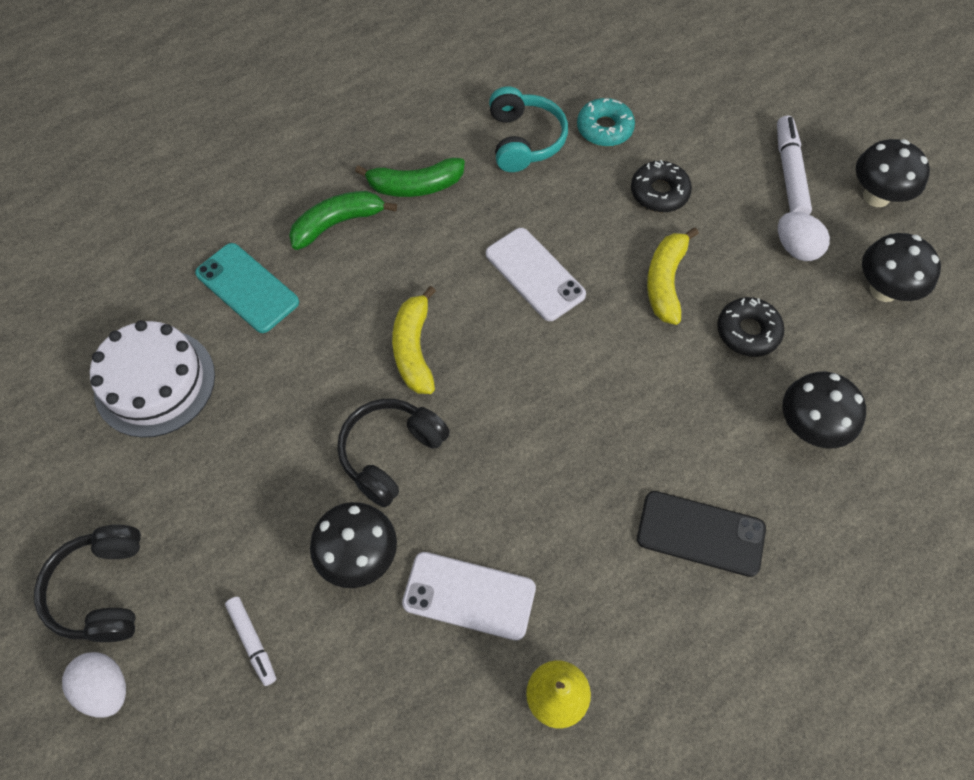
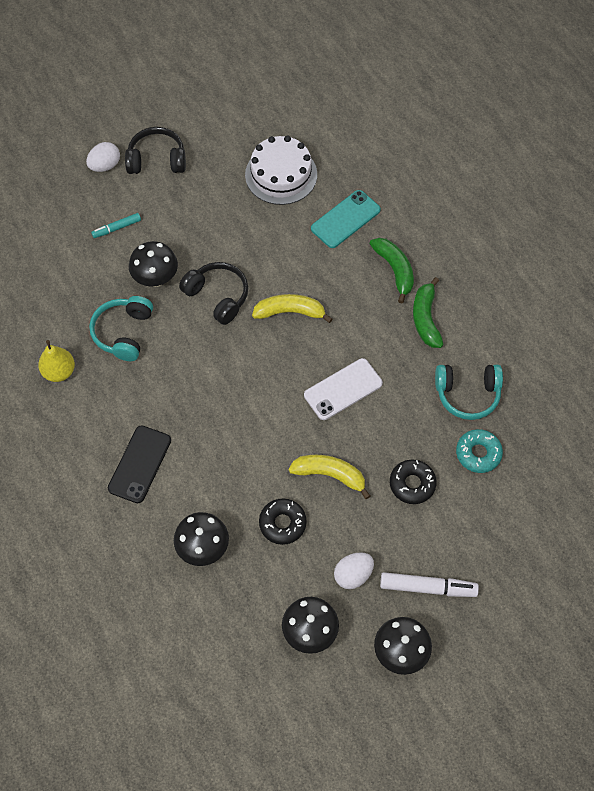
camera: 95 degrees right, 0 degrees up
(252, 641) = (117, 228): white marker -> turquoise marker
(469, 595) = (123, 333): white phone -> turquoise headphones

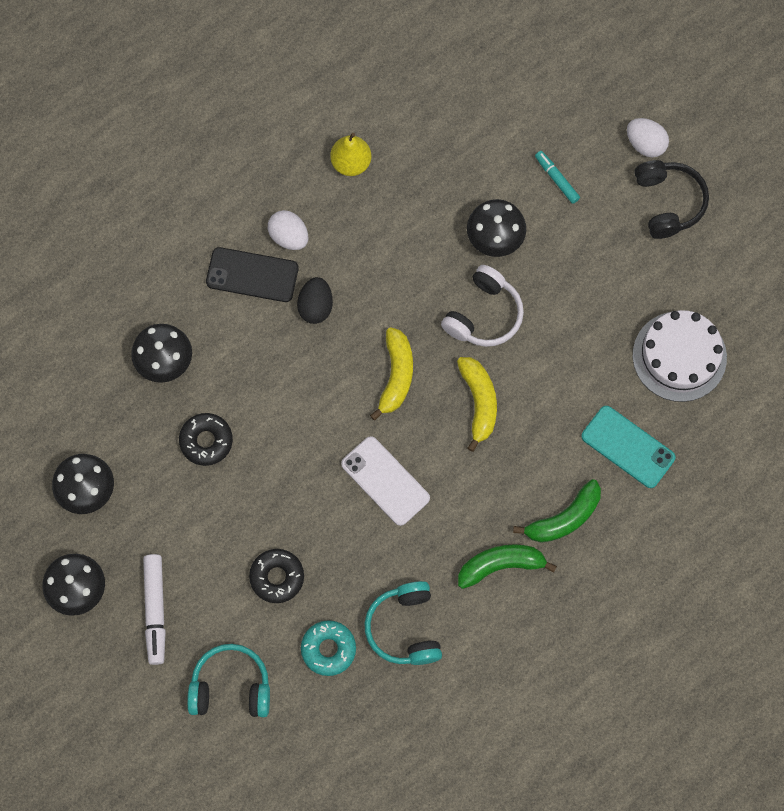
camera: 80 degrees right, 10 degrees up
(123, 333) = (414, 220): turquoise headphones -> turquoise headphones (231, 686)
(180, 418) = (315, 306): none -> black egg
(217, 296) = (484, 315): black headphones -> white headphones
(330, 475) = (273, 483): yellow banana -> yellow banana (396, 376)
(353, 575) = (158, 527): white egg -> white egg (289, 237)

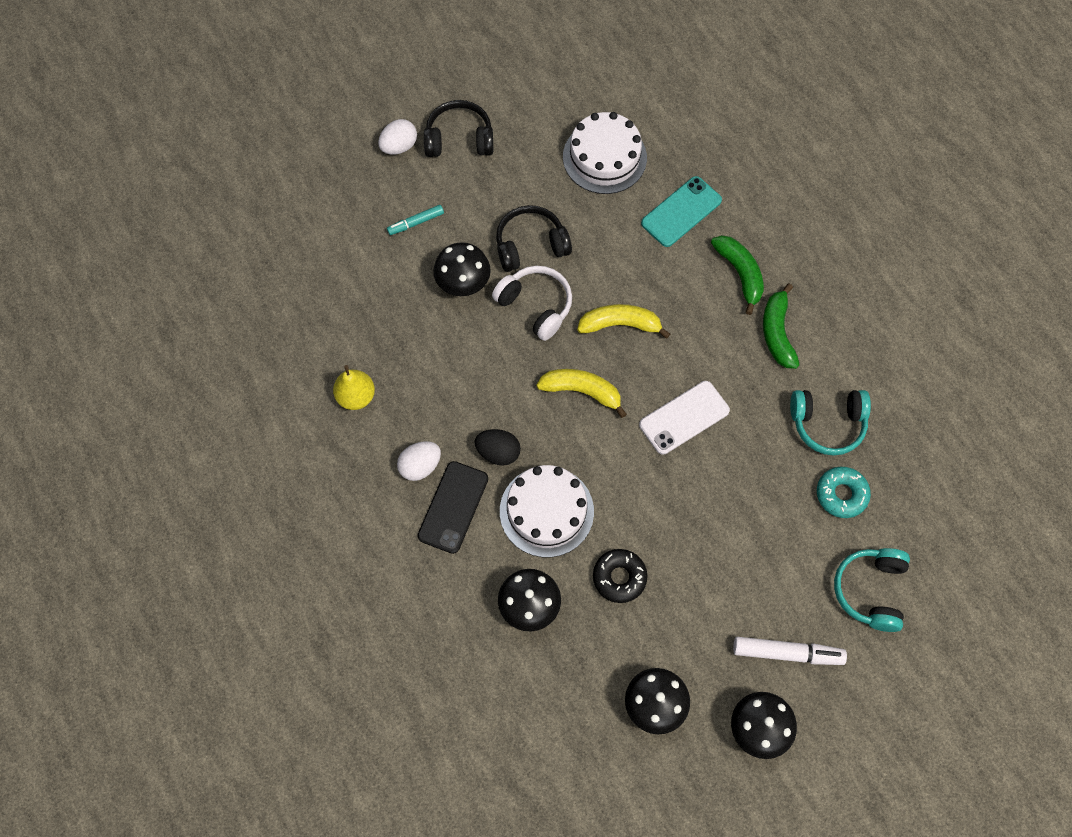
camera: 80 degrees left, 5 degrees down
(262, 362) = (546, 511): none -> white cake
(277, 577) = (766, 530): black donut -> none
(554, 297) = (530, 245): none -> black headphones

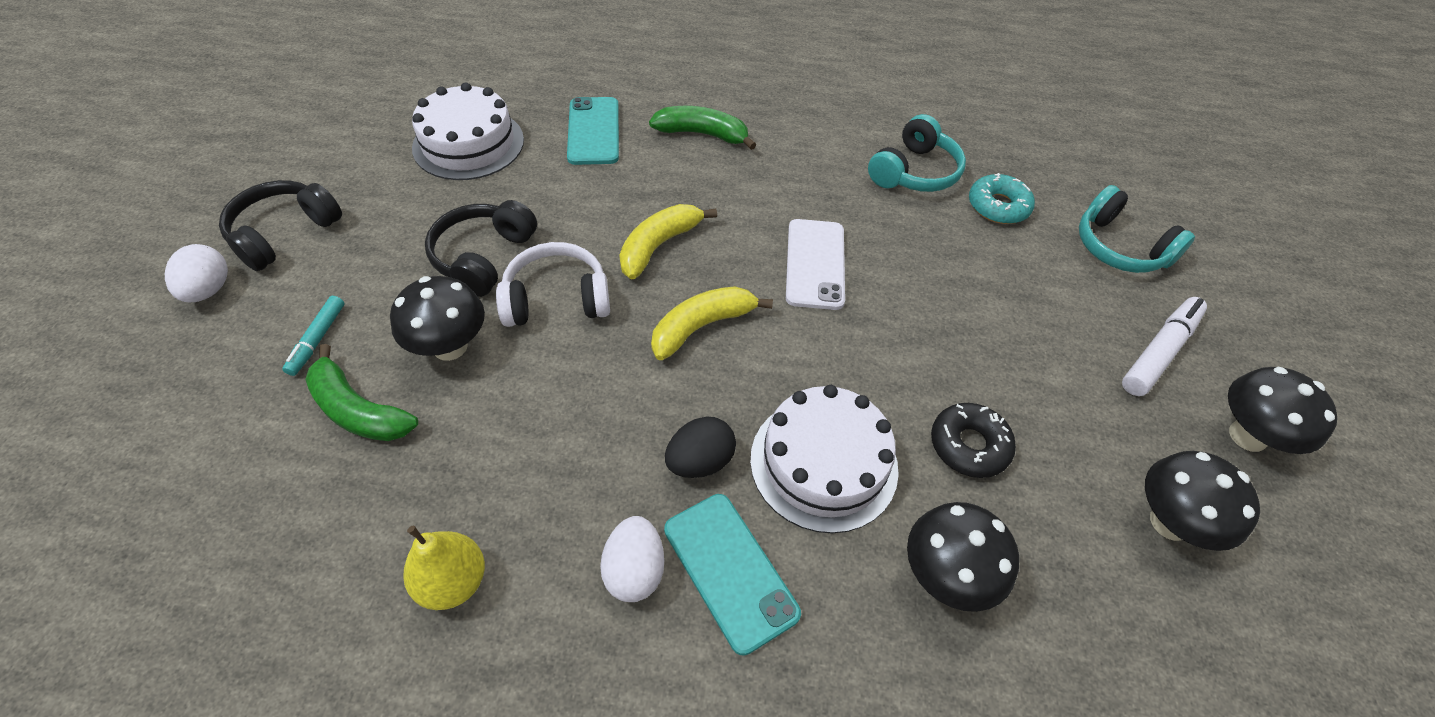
camera: 55 degrees left, 15 degrees down
(453, 507) = (730, 570): black phone -> turquoise phone
(777, 332) = (788, 147): green banana -> green banana (358, 410)

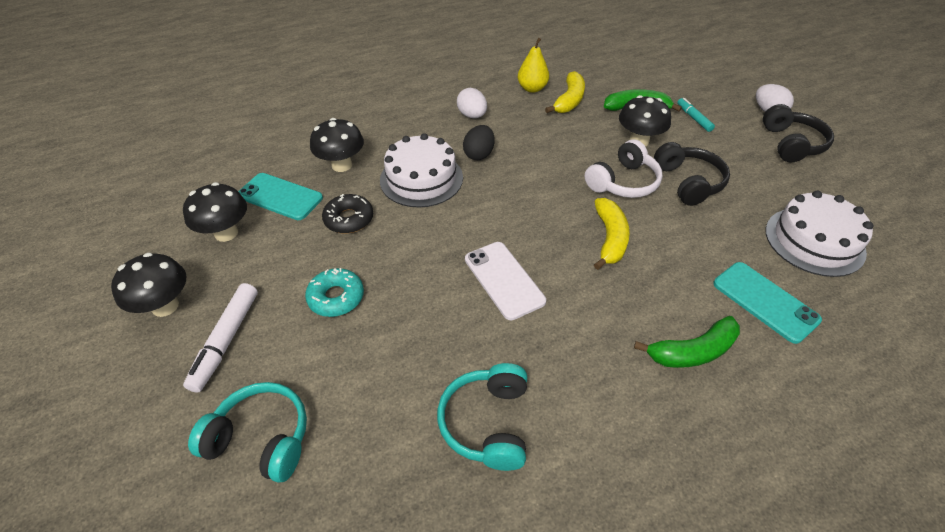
camera: 150 degrees right, 5 degrees down
(702, 326) = (535, 207): yellow banana -> yellow banana (569, 100)
(730, 570) = (435, 130): turquoise phone -> turquoise phone (280, 197)
(998, 206) = (390, 424): turquoise donut -> turquoise donut (336, 297)

